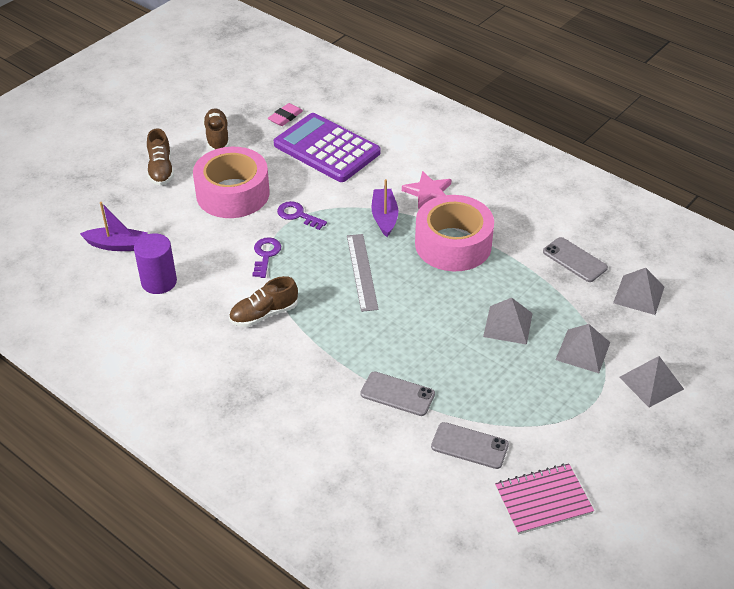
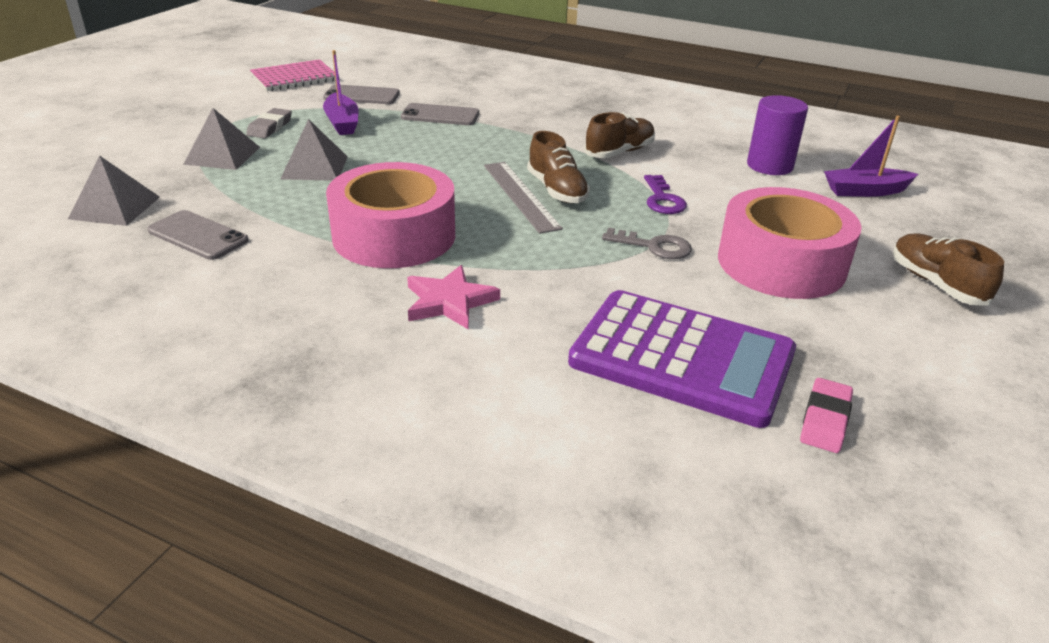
camera: 165 degrees right, 10 degrees down
(217, 137) = (913, 352): brown shoe -> brown shoe (557, 190)
(298, 215) = (654, 246): purple key -> grey key
(384, 217) = (514, 258): purple boat -> purple boat (342, 123)
(552, 392) = (270, 127): none -> grey eraser
(651, 383) = (148, 140): grey pyramid -> none

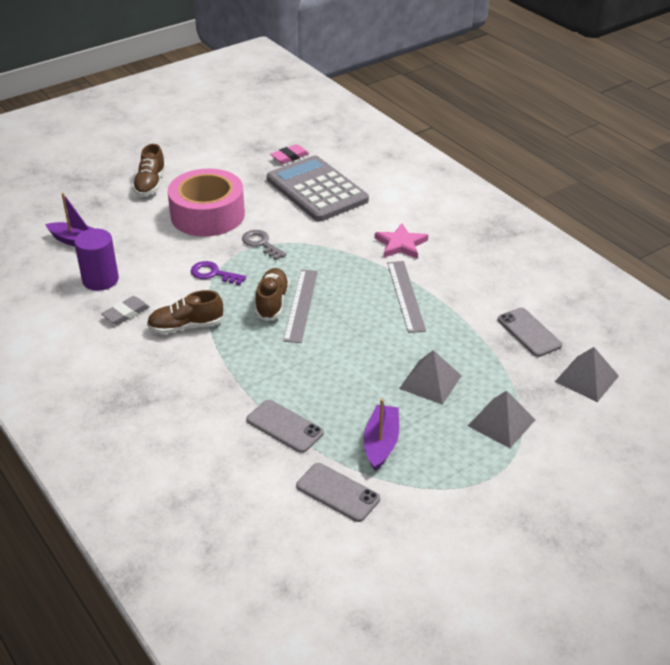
camera: 150 degrees left, 5 degrees up
(270, 127) = (450, 457): grey eraser -> grey eraser (126, 313)
(294, 78) = (394, 565): pink notebook -> none
(394, 236) = (405, 296): pink tape -> grey ruler
(662, 199) = (213, 274): purple key -> purple key turned 90 degrees counterclockwise
(682, 358) = (317, 190): purple calculator -> grey calculator

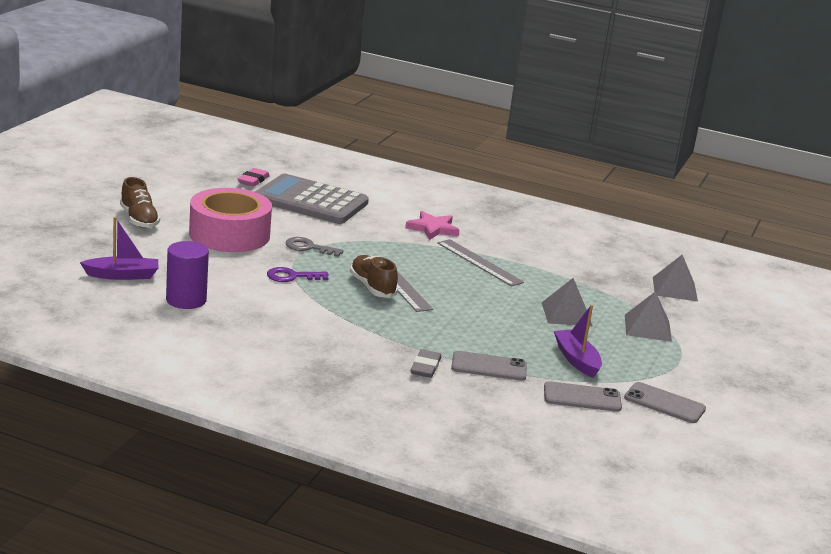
camera: 35 degrees left, 15 degrees down
(126, 313) = (245, 320): grey eraser -> grey eraser (425, 367)
(186, 326) = (316, 318): brown shoe -> none
(529, 332) = (601, 268): grey phone -> grey phone (664, 403)

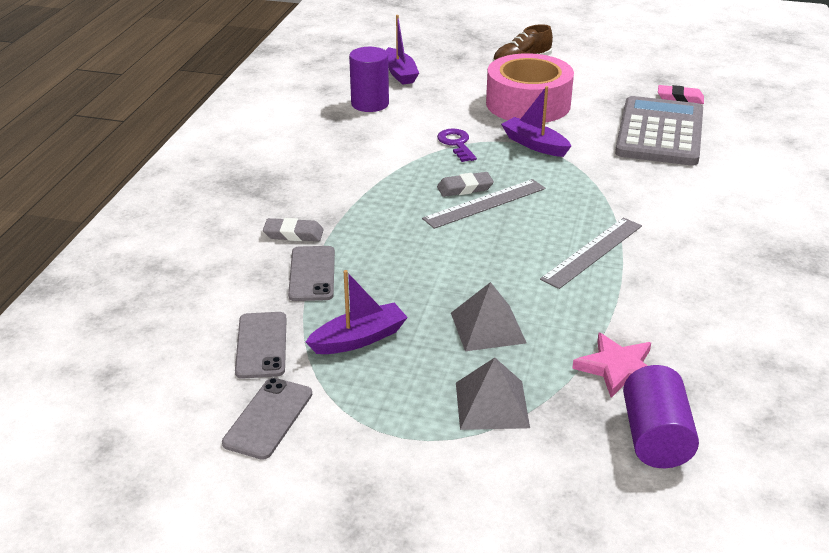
camera: 85 degrees right, 10 degrees up
(308, 247) = (534, 144): grey key -> purple boat
(372, 287) = (465, 188): brown shoe -> grey eraser
(433, 228) = (665, 212): pink star -> pink star (618, 368)
(675, 289) = (655, 437): grey pyramid -> purple cylinder

